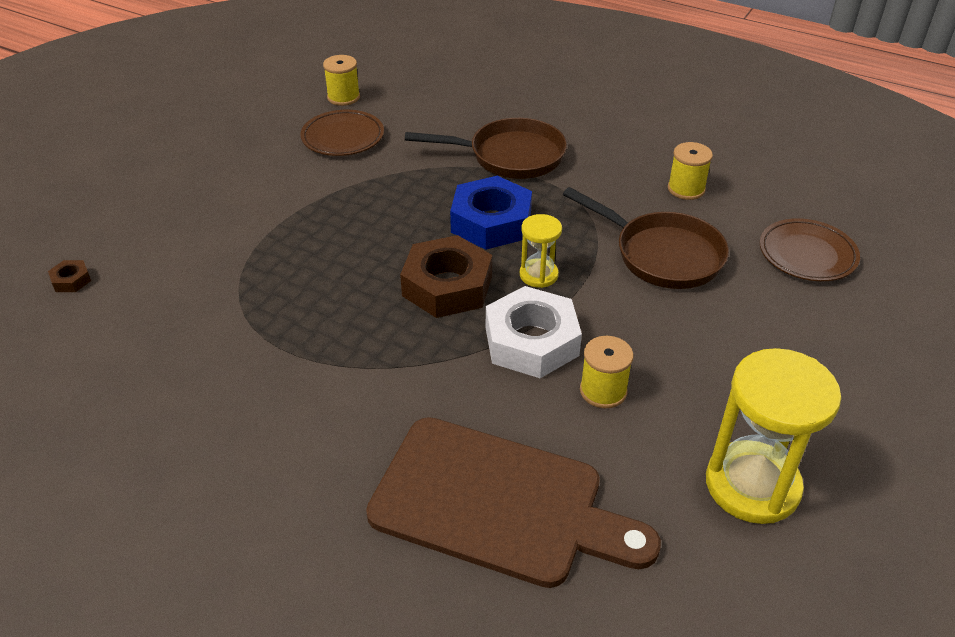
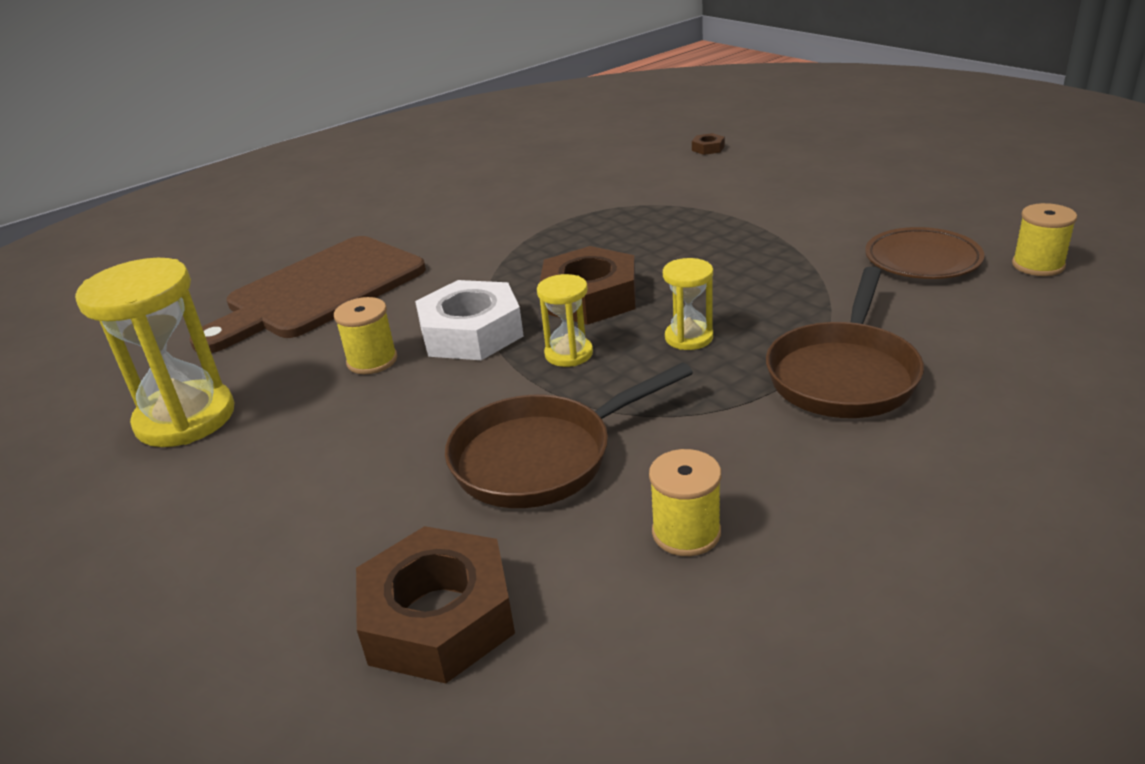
camera: 115 degrees right, 10 degrees down
(491, 222) = (689, 337): blue nut -> yellow hourglass
(807, 254) = (438, 617): brown plate -> brown nut

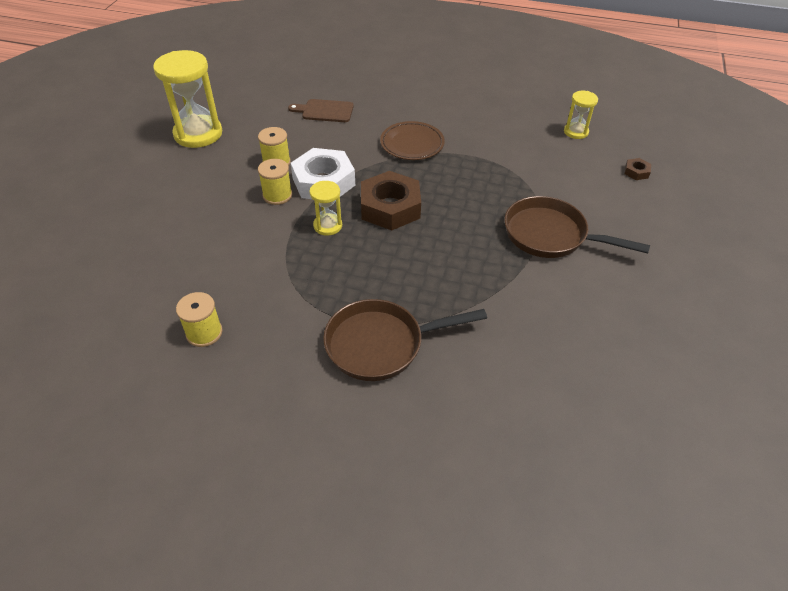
camera: 50 degrees right, 15 degrees up
(319, 291) = (325, 111): brown cutting board -> brown cutting board, size x0.47
(438, 617) = (112, 278): brown nut -> none
(541, 457) = (233, 258): brown pan -> brown pan (550, 235)
(689, 337) = (376, 264): yellow hourglass -> yellow hourglass (576, 132)
(922, 260) = (556, 338): brown plate -> brown plate (412, 144)
(1038, 265) = (600, 404): yellow spool -> yellow spool (277, 195)

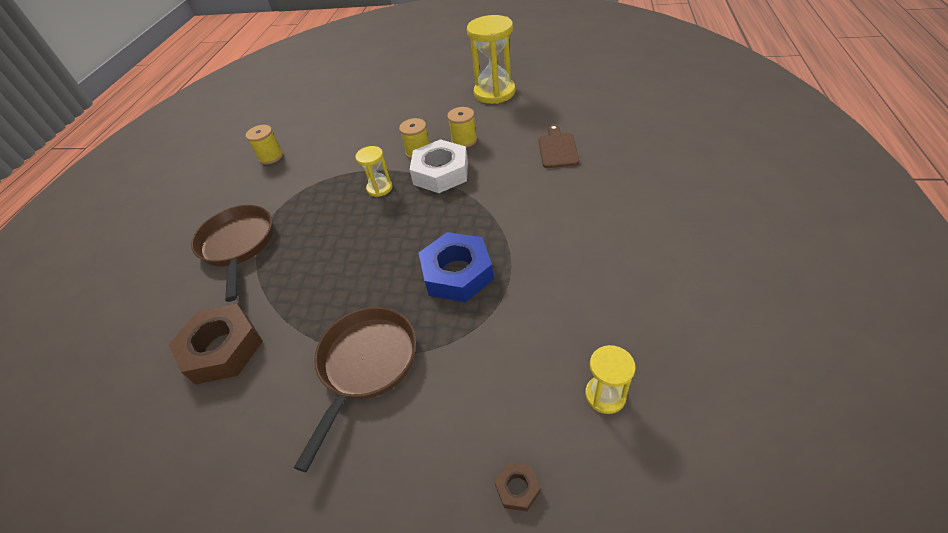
camera: 90 degrees right, 0 degrees up
(390, 207) = (407, 222): brown nut -> brown nut (222, 349)
(412, 144) = (518, 221): brown plate -> none
(464, 181) = (457, 273): none -> blue nut

